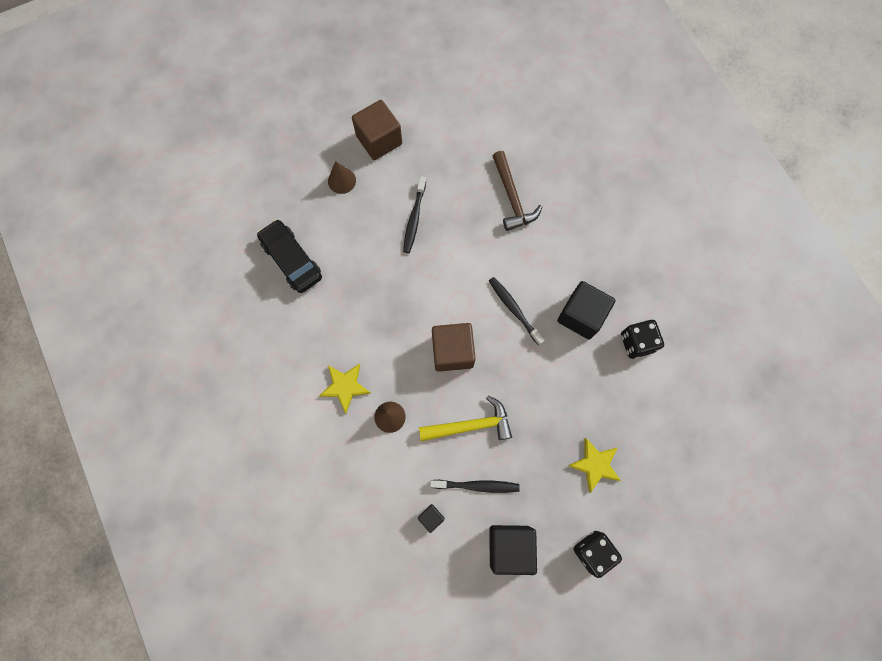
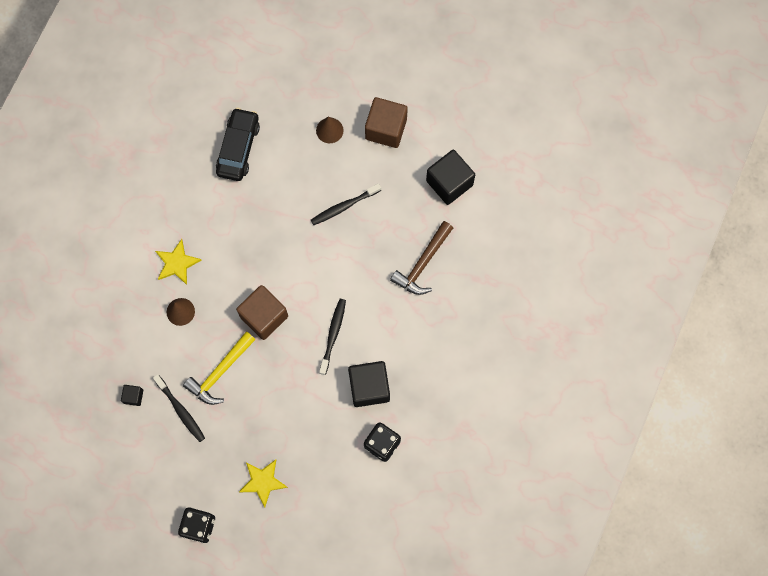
camera: 50 degrees right, 0 degrees up
(470, 425) = (220, 372): yellow hammer -> yellow hammer turned 90 degrees clockwise
(510, 547) = (156, 466): black cube -> black cube (449, 183)

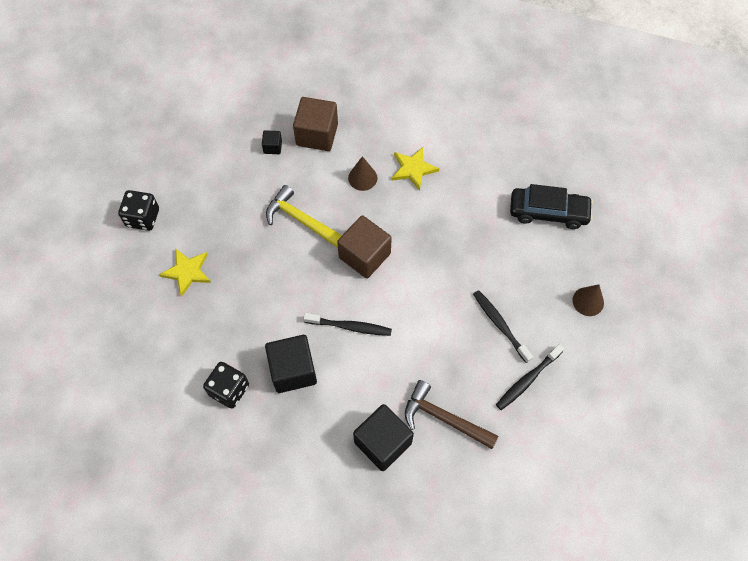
camera: 85 degrees right, 10 degrees down
(180, 410) = (260, 189): black toothbrush -> black toothbrush (527, 380)
(386, 129) = (602, 362): brown cube -> brown cube (317, 134)
(449, 183) = (549, 442): black cube -> black cube (383, 442)

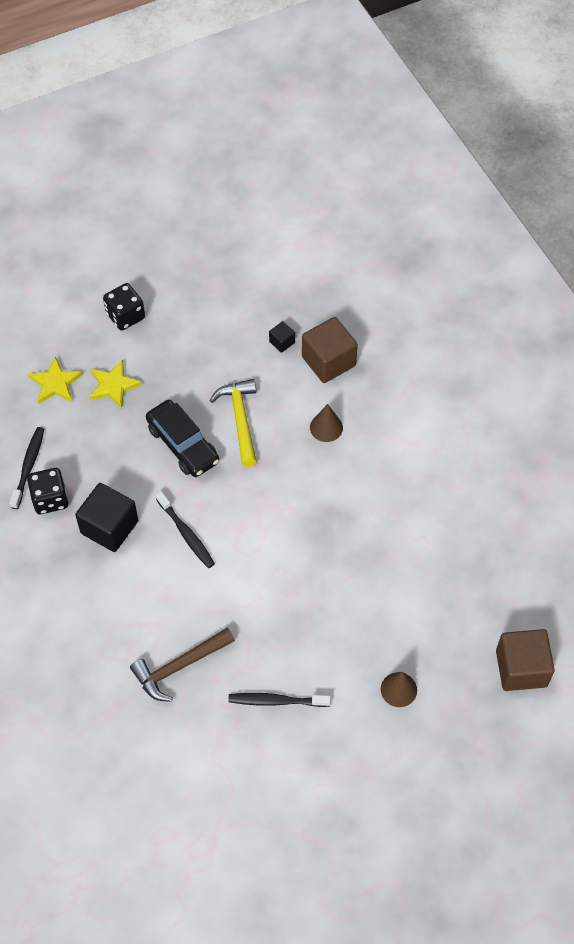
camera: 45 degrees right, 5 degrees down
(364, 255) = (258, 490): brown cube -> brown cube (521, 668)
(383, 442) = (115, 640): black cube -> none
(413, 169) = (376, 456): yellow star -> yellow star (55, 383)
(444, 418) = (179, 667): brown hammer -> brown hammer turned 105 degrees counterclockwise
(500, 325) = (303, 640): black toothbrush -> black toothbrush (28, 466)
(548, 212) = (450, 590): black car -> black car (183, 444)

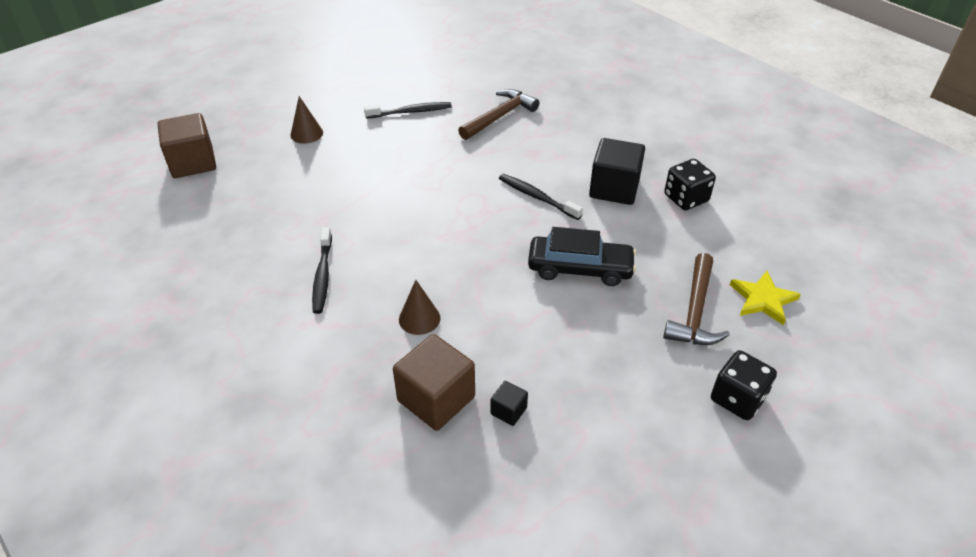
camera: 165 degrees right, 15 degrees down
(28, 466) = (728, 219): black toothbrush -> black toothbrush (323, 275)
(113, 385) = (695, 311): yellow star -> brown hammer
(183, 444) = (580, 268): black car -> black car turned 150 degrees clockwise
(240, 420) = (526, 306): yellow hammer -> none

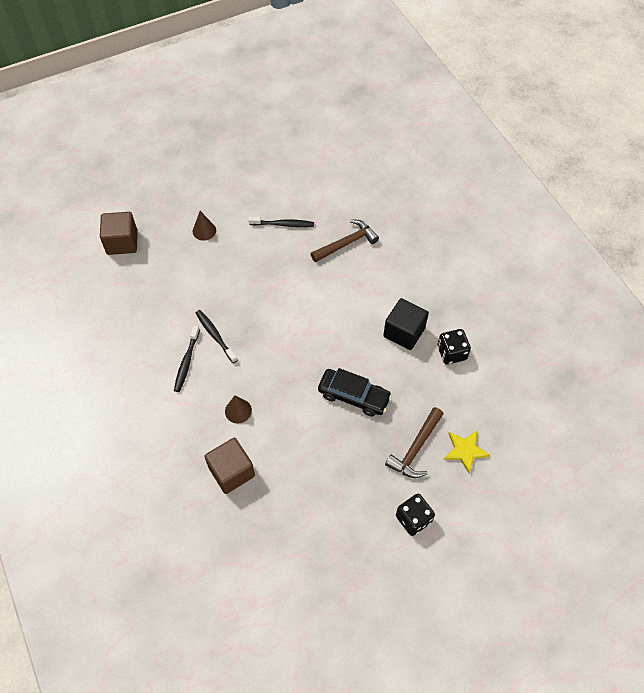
camera: 15 degrees right, 15 degrees up
(508, 411) = (271, 491): black cube -> none
(537, 197) = (347, 327): black toothbrush -> black toothbrush (215, 335)

